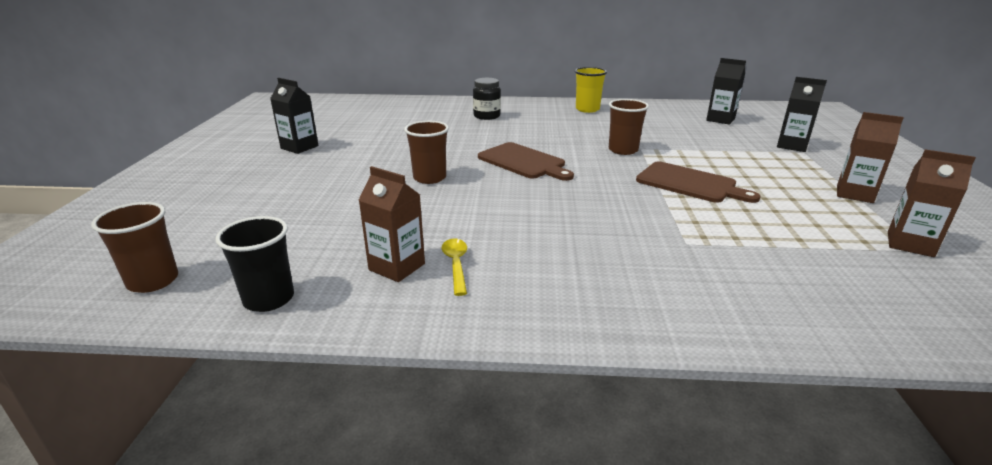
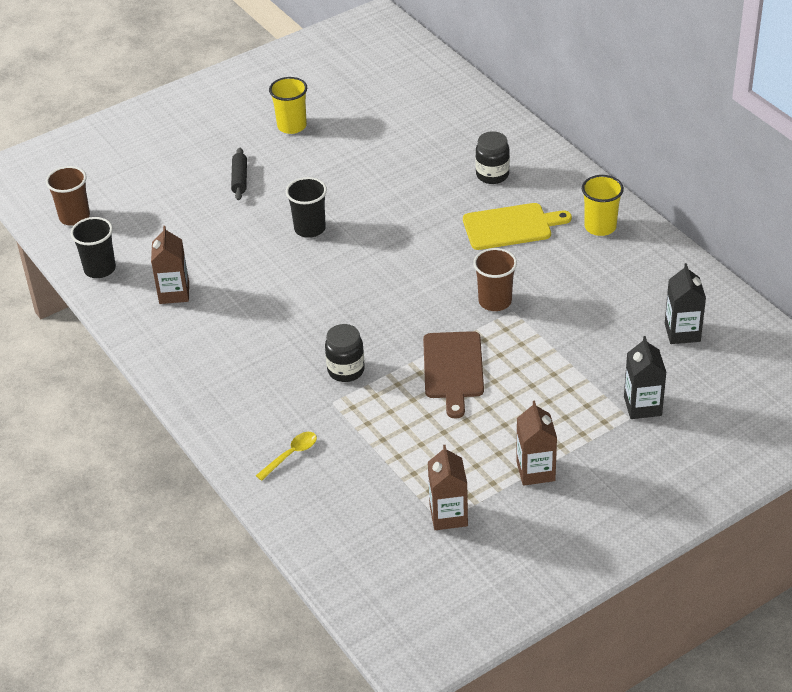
camera: 55 degrees right, 15 degrees up
(299, 147) = (292, 126): black carton -> yellow cup
(310, 182) = (240, 179): none -> black rolling pin
(429, 178) = (310, 229): brown cup -> black cup
(456, 265) = (199, 315): yellow spoon -> yellow spoon (291, 455)
(523, 162) = (397, 258): brown cutting board -> none
(548, 126) = (511, 226): none -> yellow cutting board
(644, 222) = (346, 370): none -> black jar

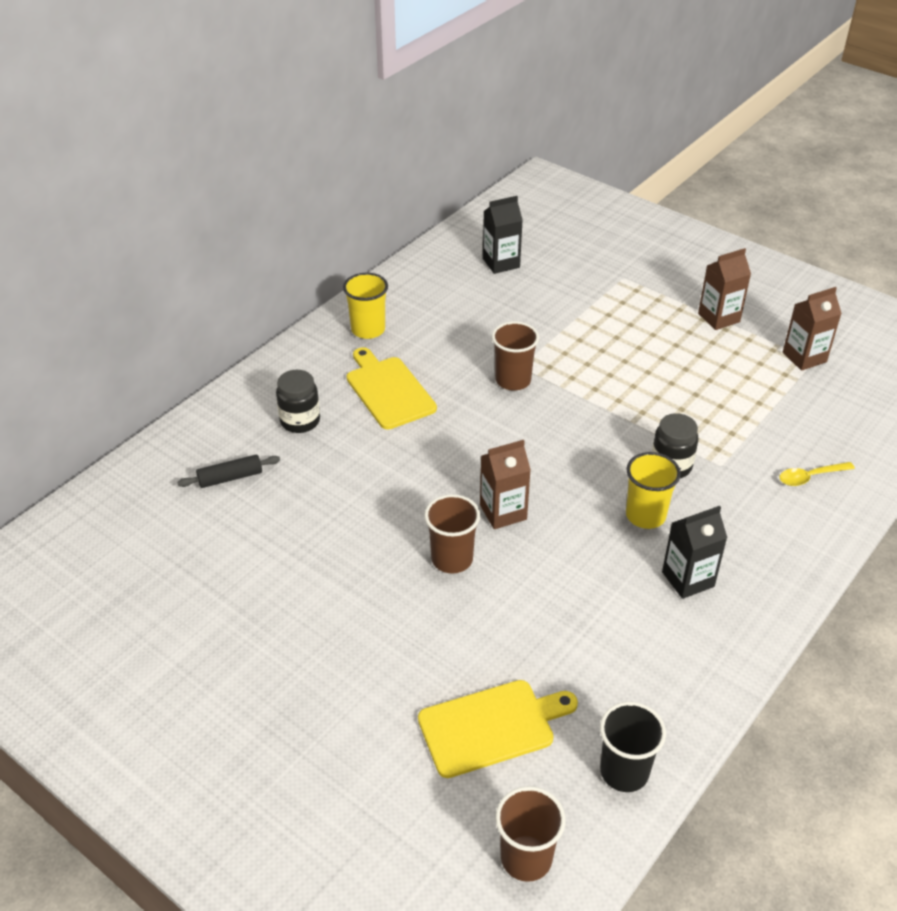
camera: 110 degrees left, 0 degrees up
(165, 220) = (491, 727): none -> yellow cutting board
(174, 293) = (629, 663): brown carton -> brown carton (503, 512)
(240, 179) = (372, 666): black rolling pin -> black rolling pin (230, 477)
(291, 455) = (810, 477): yellow spoon -> yellow spoon turned 45 degrees counterclockwise
(292, 126) = (234, 641): yellow cup -> yellow cup (645, 515)
(310, 229) = (452, 559): black cup -> brown cup
(453, 369) = (624, 390): brown cutting board -> none
(642, 406) = (605, 272): black carton -> black carton (688, 579)

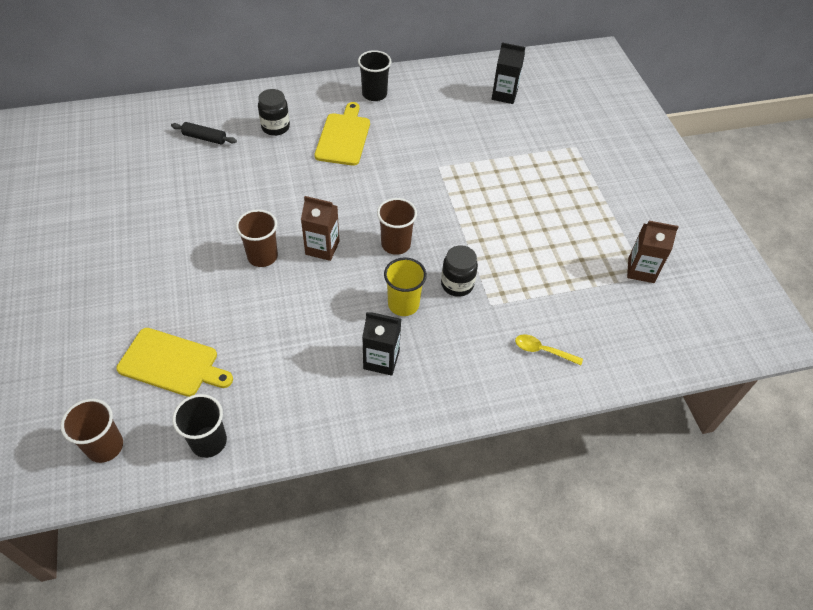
camera: 35 degrees right, 10 degrees up
(368, 329) = (374, 94): yellow cup -> black cup
(513, 380) = (423, 172): brown cup -> brown cup (395, 244)
(718, 318) = (610, 209): brown carton -> none

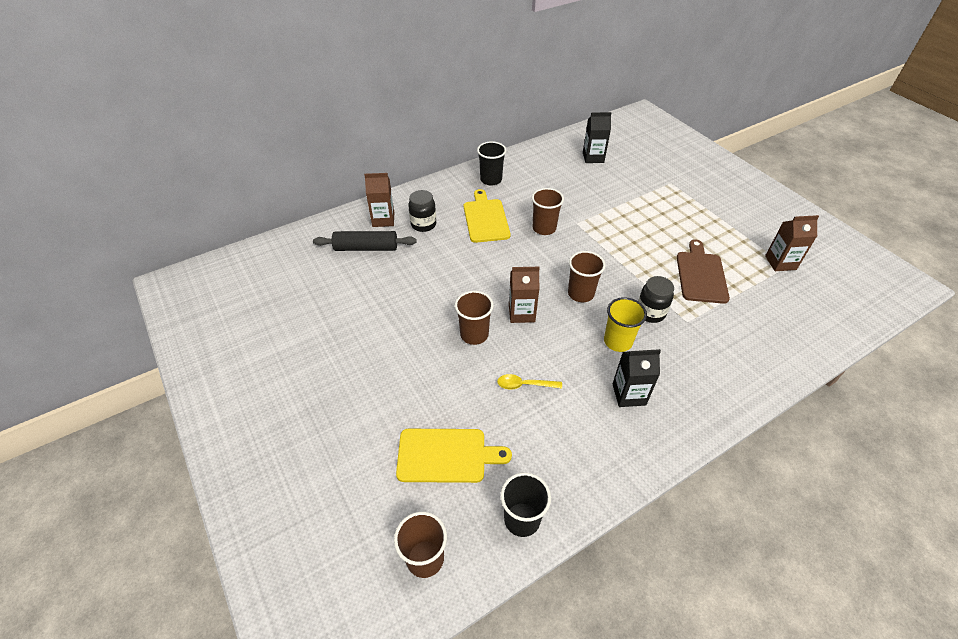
camera: 15 degrees left, 5 degrees down
(204, 138) = (366, 248): black rolling pin -> black rolling pin, size x1.56
(237, 112) = (383, 220): none -> brown carton
(399, 163) = (544, 228): none -> brown cup
(540, 259) = (701, 275): none -> brown cutting board
(543, 351) = (751, 347): yellow spoon -> yellow spoon (524, 385)

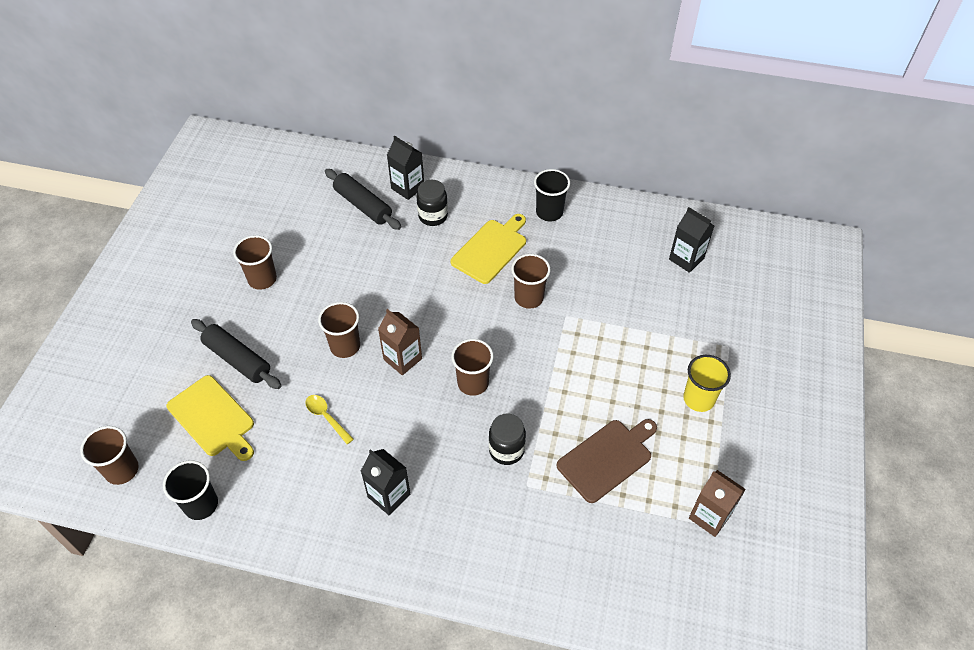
camera: 45 degrees right, 5 degrees up
(354, 339) = (262, 279): none -> brown cup
(383, 220) = (407, 188): brown carton -> black carton
(409, 403) = (237, 359): none -> black rolling pin
(617, 341) = (442, 448): yellow cup -> yellow cup (698, 399)

